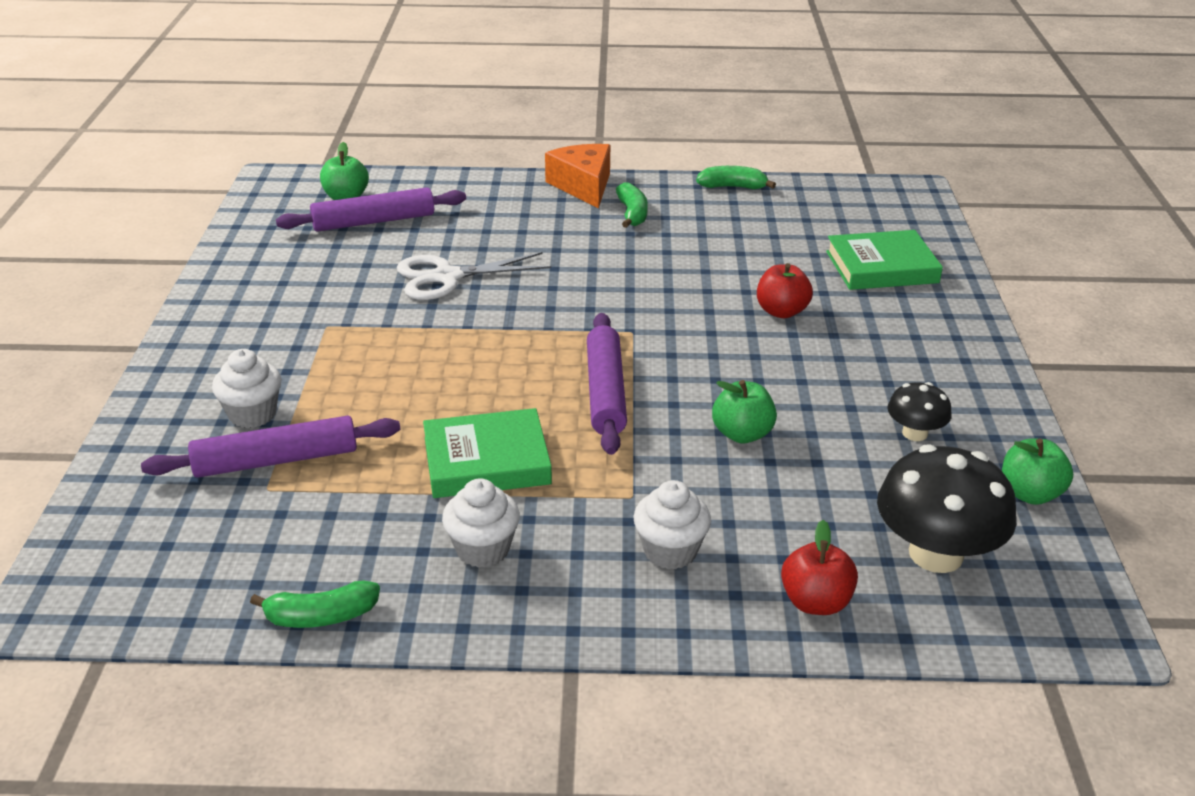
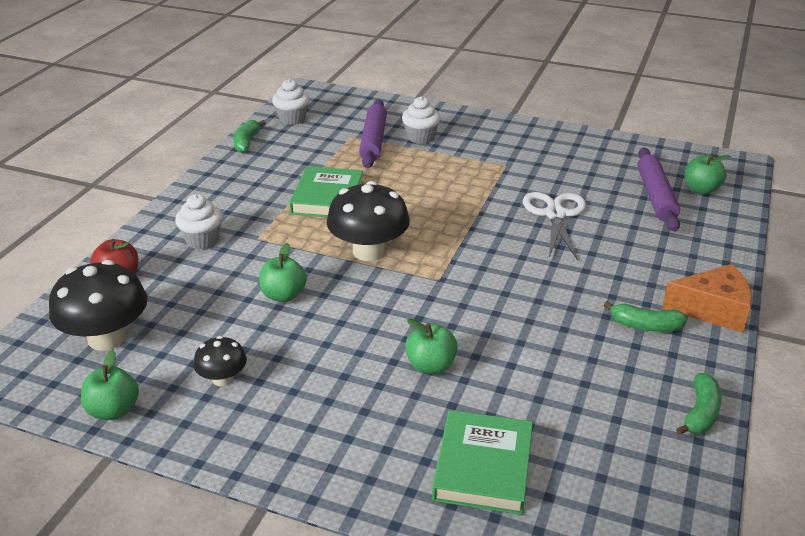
camera: 110 degrees right, 0 degrees up
(483, 549) = (255, 186): white cupcake -> white cupcake (292, 119)
(605, 392) = (369, 251): purple rolling pin -> black mushroom
(781, 311) = (430, 366): red apple -> green apple

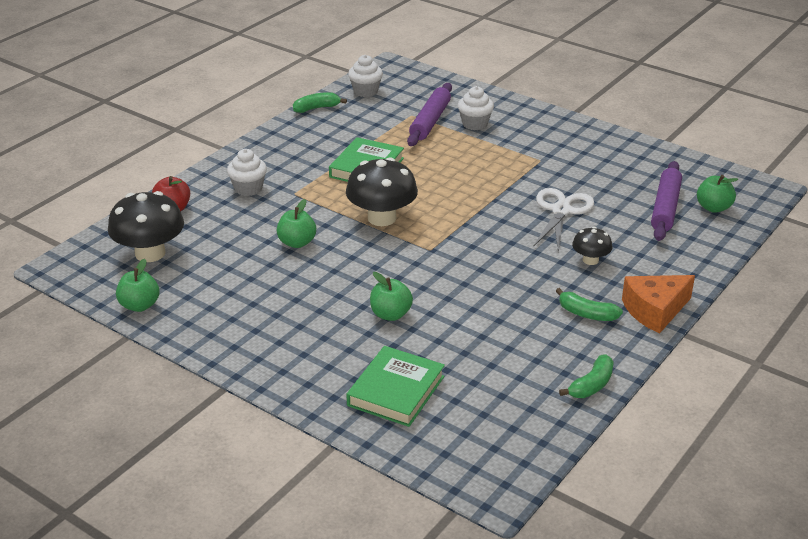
camera: 15 degrees right, 0 degrees up
(223, 379) = (226, 297): black mushroom -> black mushroom (590, 260)
(246, 142) = (317, 108): green banana -> green banana turned 45 degrees clockwise
(713, 309) = (654, 311): orange cheese -> orange cheese turned 135 degrees clockwise

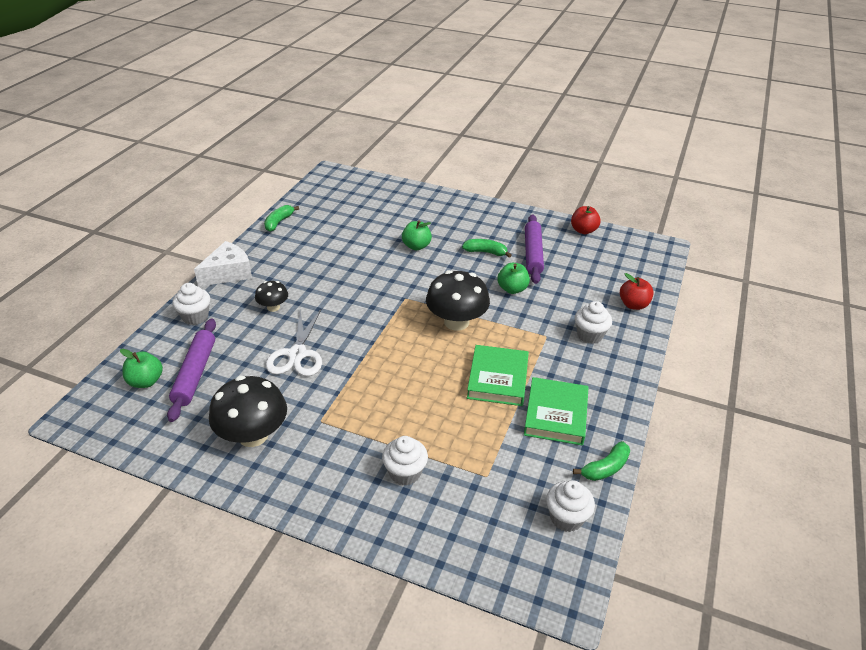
camera: 165 degrees right, 5 degrees up
(139, 305) = (583, 230): green apple -> red apple
(150, 253) = (612, 265): black mushroom -> black mushroom (253, 435)
(396, 391) = (396, 206): green book -> green book (555, 414)
(430, 121) = (460, 468): purple rolling pin -> purple rolling pin (533, 254)
(586, 314) = (279, 264): green banana -> green banana (486, 252)
(654, 311) = (228, 273): orange cheese -> white cheese
(682, 261) = (195, 317): none -> white cupcake

